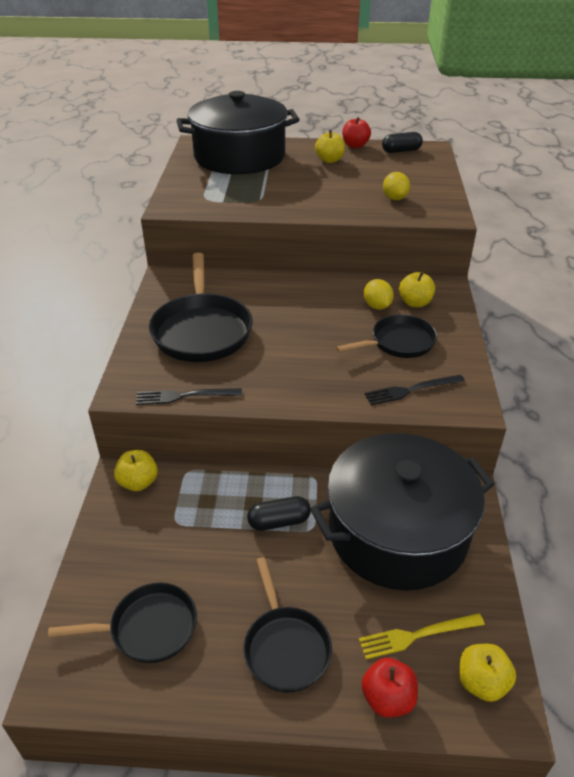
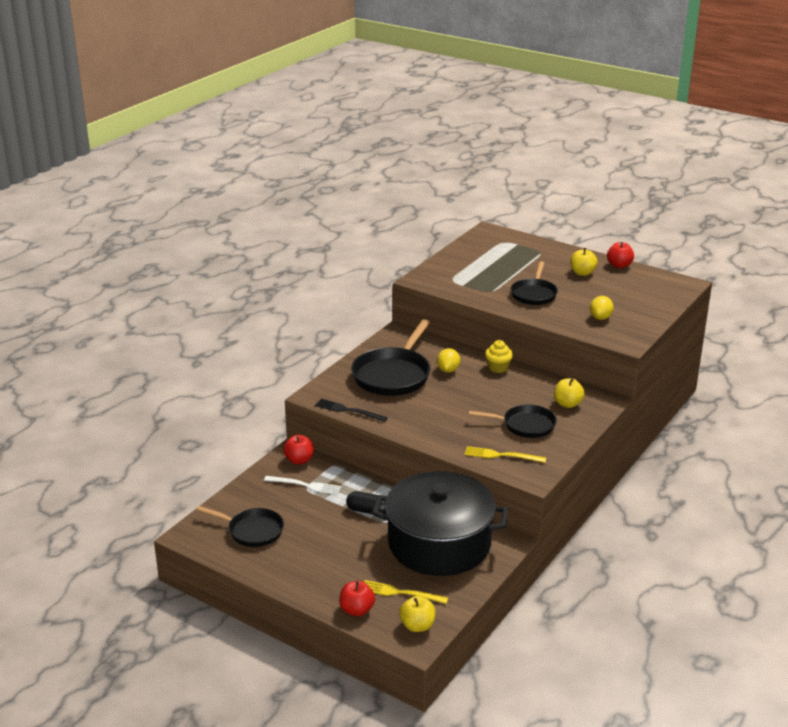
camera: 30 degrees right, 10 degrees down
(138, 482) = (299, 460): yellow apple -> red apple
(172, 518) = (305, 485): none -> white fork
(239, 157) = (511, 252): black pot -> none
(285, 647) = (320, 568): black pan -> black pan (534, 294)
(308, 285) = (498, 368): none -> yellow cupcake
(377, 306) = (535, 397): yellow lemon -> yellow lemon (448, 370)
(401, 151) = (654, 280): black capsule -> none
(411, 390) = (502, 455): black fork -> yellow fork

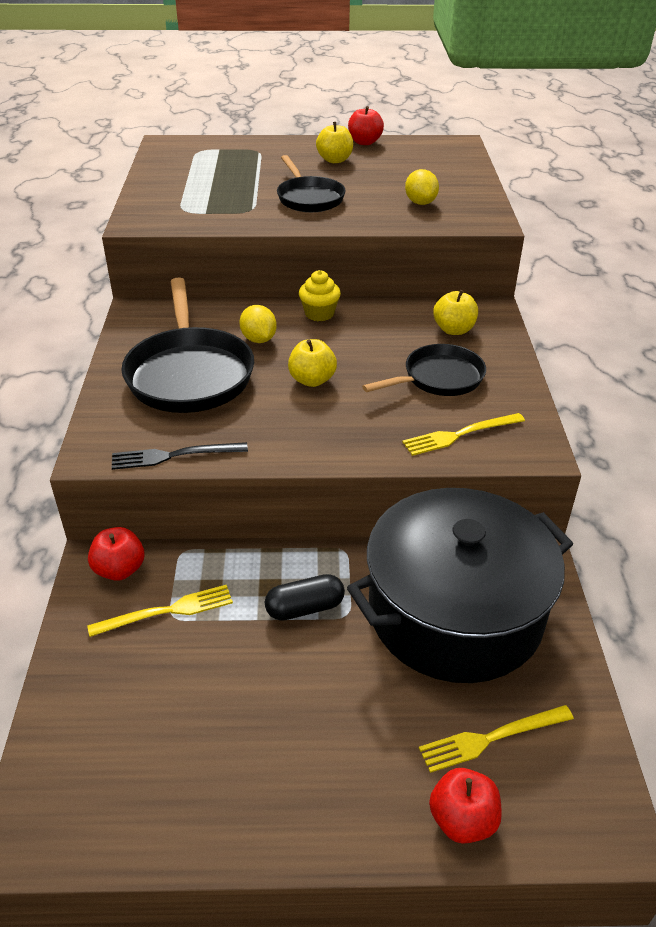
camera: 35 degrees left, 10 degrees up
(252, 531) = (147, 753): black pan -> none
(305, 485) = (166, 611): white fork -> yellow fork
(417, 626) = (577, 790): yellow apple -> yellow apple (312, 380)

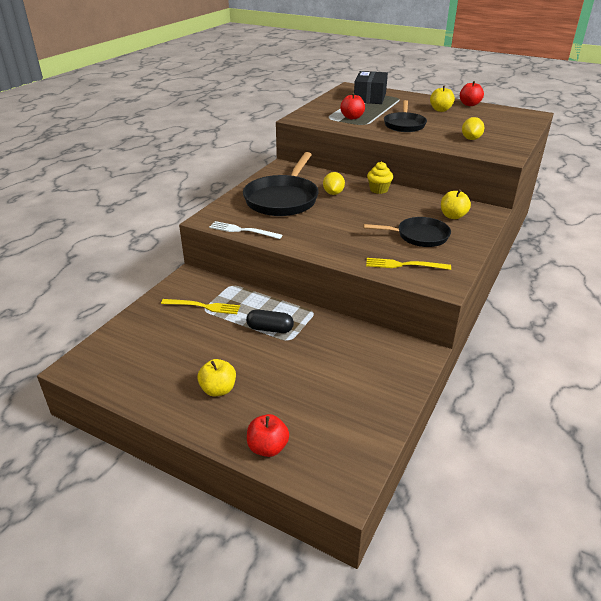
camera: 30 degrees right, 5 degrees down
(120, 569) = (197, 282): red apple -> red apple (352, 117)
(174, 455) = (243, 230): black fork -> white fork
(213, 158) = (370, 97): none -> black box
(312, 380) = (344, 218): yellow apple -> yellow apple (218, 389)
(455, 612) = (348, 360): black pot -> none
(492, 738) = (316, 421): yellow fork -> none

